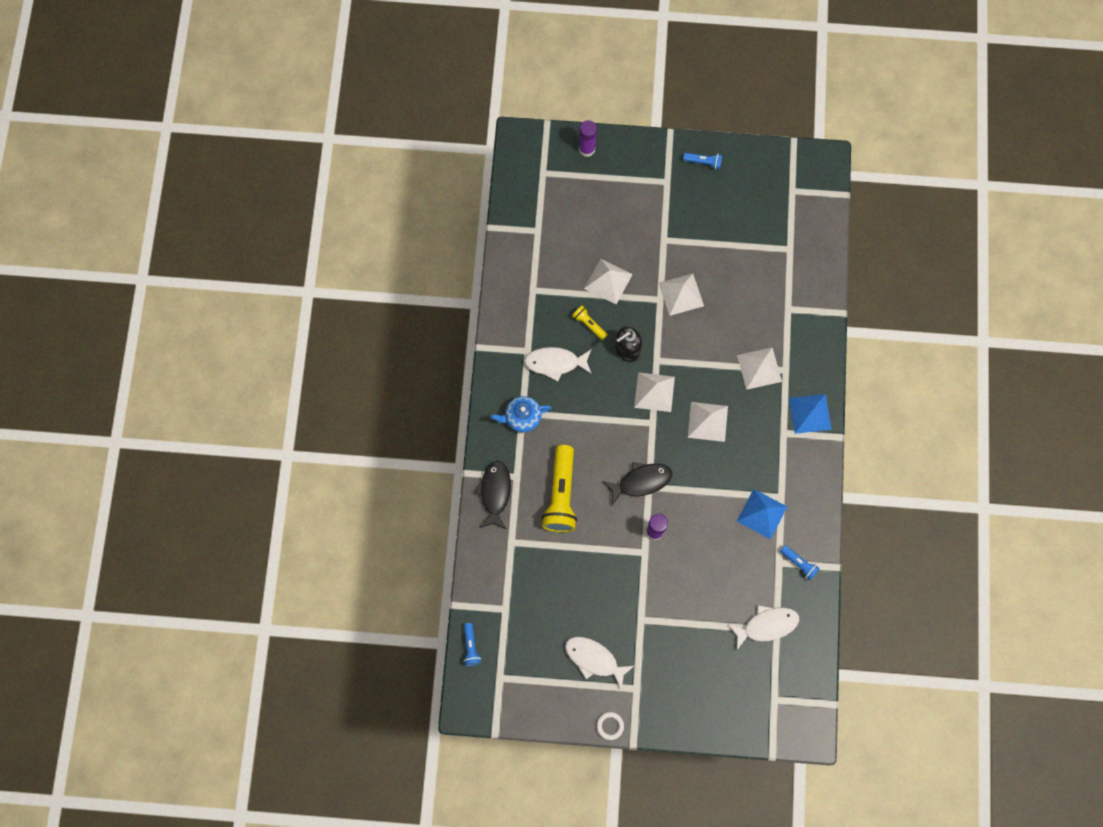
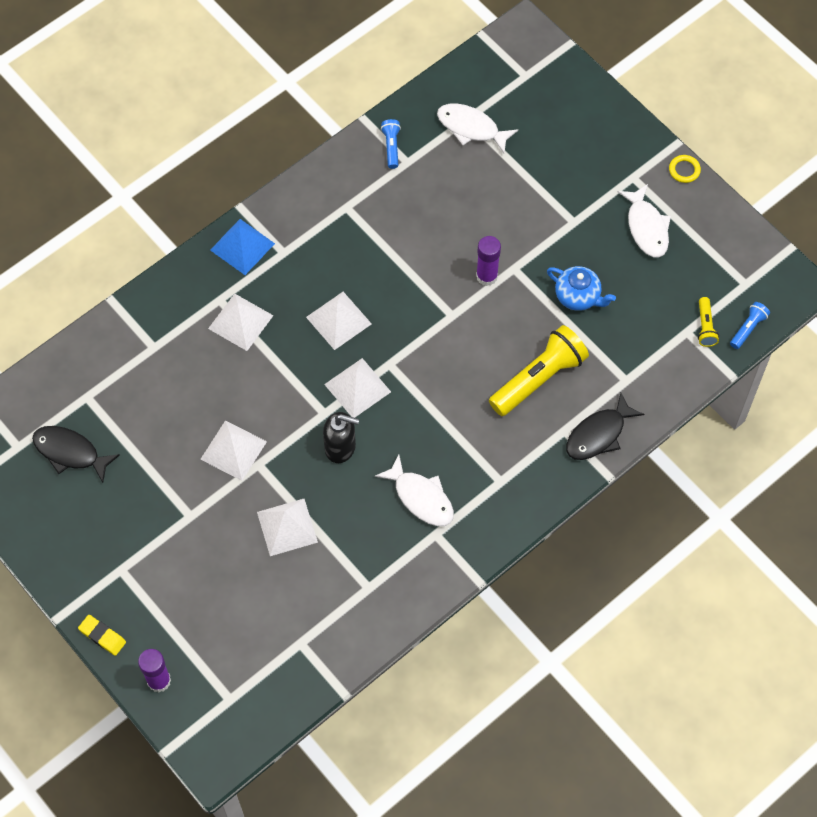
camera: 135 degrees left, 10 degrees down
(522, 417) = (505, 477): blue teapot -> blue teapot (578, 297)
(589, 324) = (350, 503): yellow flashlight -> yellow flashlight (705, 327)
(610, 726) = (684, 170): white ring -> yellow ring
(638, 143) = (102, 636): none -> yellow eraser
(641, 481) = (454, 325): black fish -> black fish (70, 452)
(703, 162) = (64, 554): blue flashlight -> none
(761, 514) = (378, 209): blue pyramid -> none

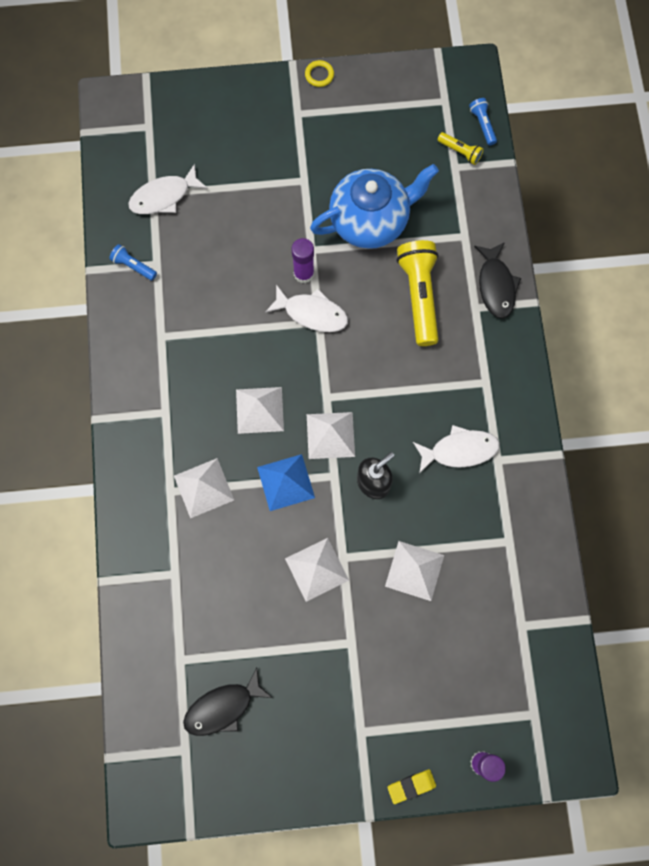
camera: 55 degrees left, 10 degrees up
(242, 246) = (135, 441): blue pyramid -> blue pyramid (286, 482)
(578, 297) = (370, 221): blue teapot -> blue teapot, size x1.84
(646, 227) = (348, 134): white fish -> white fish (312, 313)

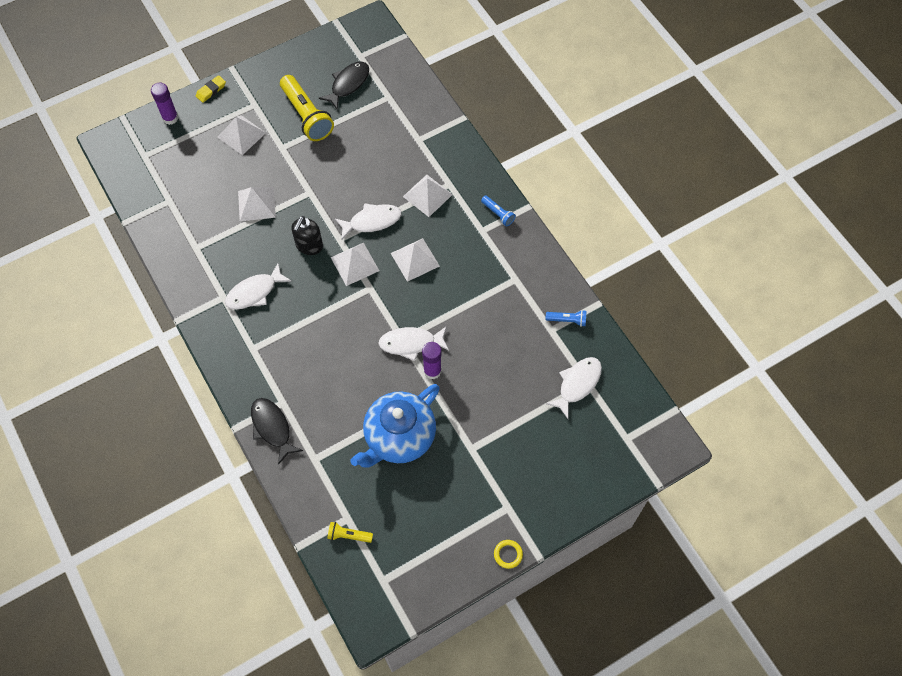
camera: 155 degrees right, 10 degrees down
(286, 482) = (372, 221): blue pyramid -> white fish
(316, 569) = (324, 178): white pyramid -> white pyramid (241, 134)
(419, 296) = (332, 392): yellow flashlight -> yellow flashlight (306, 116)
(482, 125) = (338, 572): blue flashlight -> blue flashlight (498, 214)

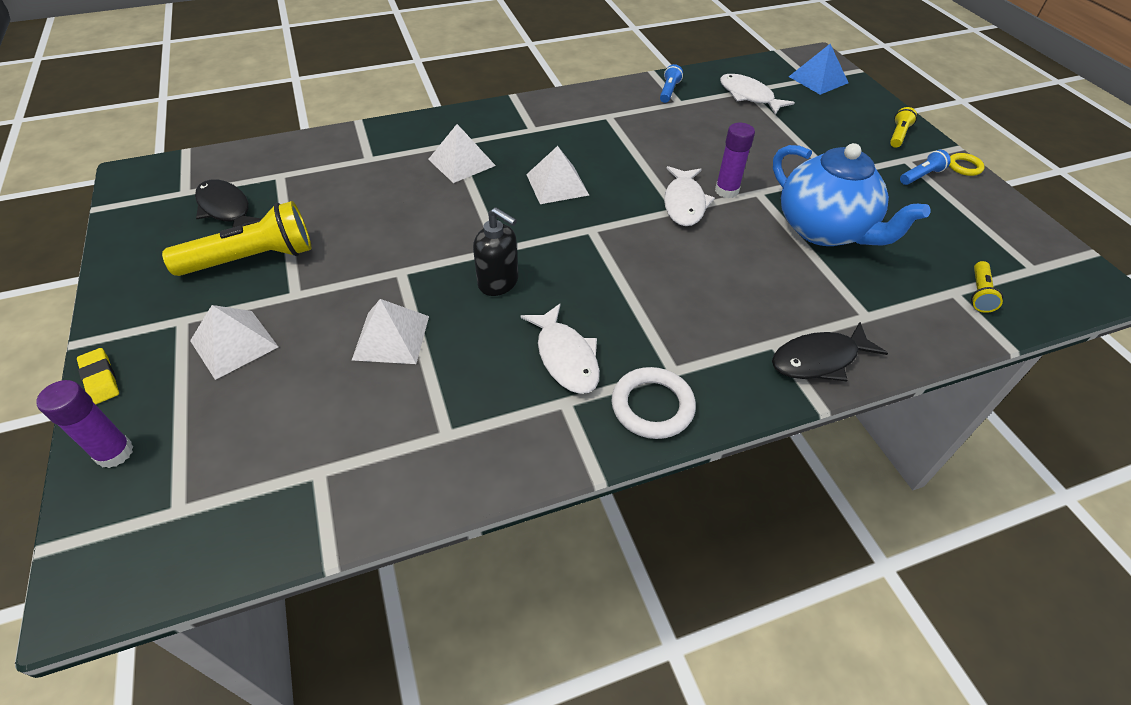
camera: 80 degrees left, 15 degrees down
(226, 340) = (652, 406): none -> white ring
(355, 264) = (547, 239): white pyramid -> none
(372, 221) = (481, 214): white fish -> none
(498, 214) = (514, 115): blue flashlight -> blue flashlight (921, 176)
(545, 506) = (898, 135): none -> yellow flashlight
(626, 444) = (818, 79): none -> blue pyramid

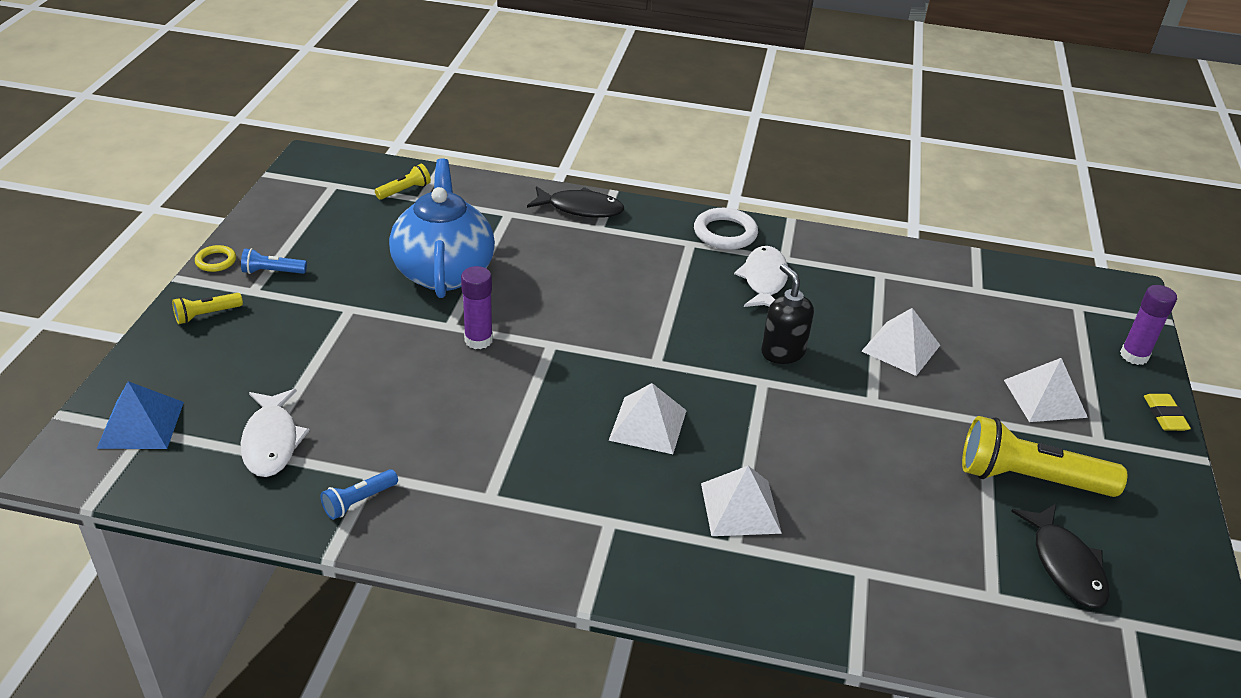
camera: 150 degrees left, 10 degrees down
(684, 203) = (537, 346): white fish -> none

